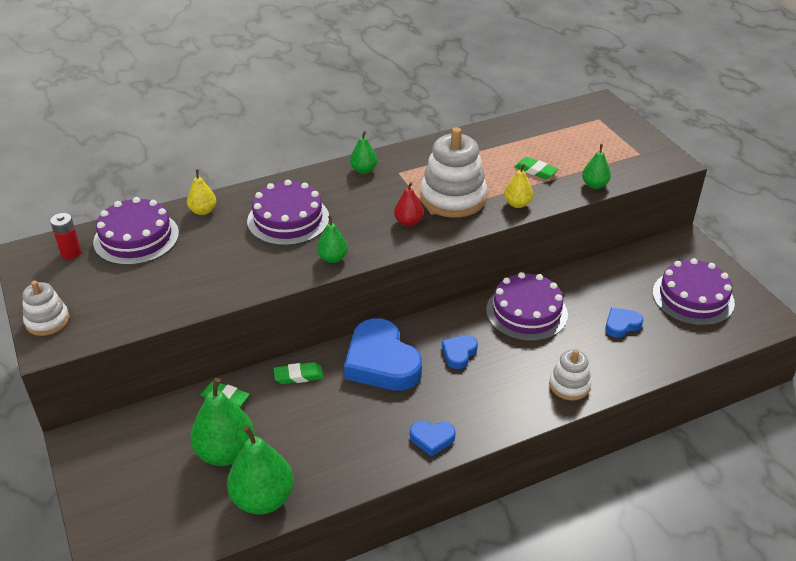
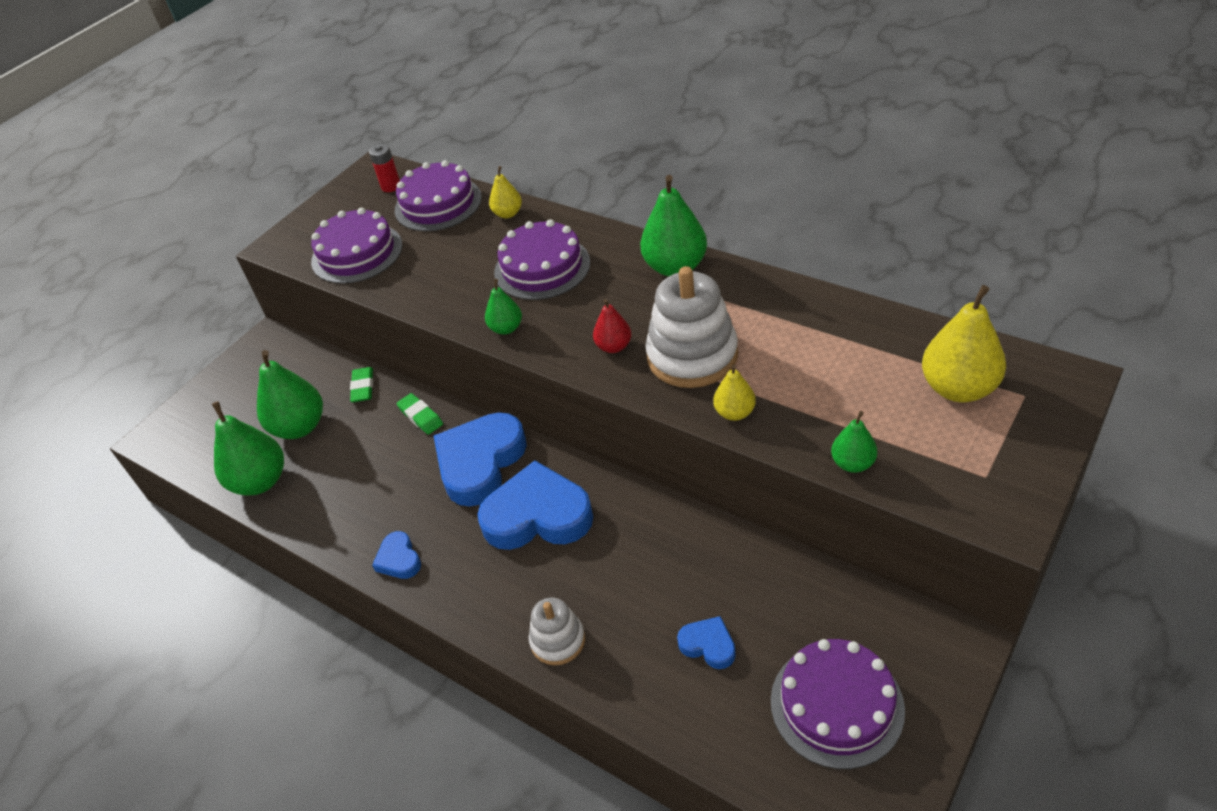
camera: 65 degrees right, 5 degrees up
(47, 321) = (301, 228): white stacking toy -> none
(363, 170) = (675, 267): green pear -> green pear, size x1.84
(459, 353) = (537, 515): blue heart -> blue heart, size x2.12
(526, 312) = (653, 539): purple cake -> purple cake (357, 253)
(535, 171) = (823, 395): green eraser -> none
(574, 132) = (958, 388): none -> yellow pear

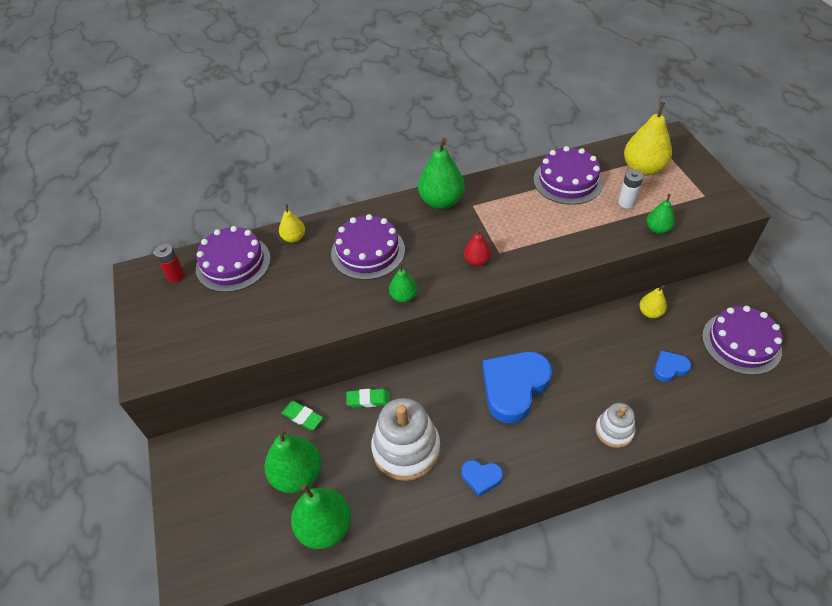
camera: 55 degrees left, 5 degrees up
(357, 253) = (224, 330): purple cake -> purple cake (568, 180)
(480, 463) = (443, 391): blue heart -> none
(692, 356) = (521, 236): white stacking toy -> white stacking toy (406, 449)
(734, 413) = (581, 246): yellow pear -> yellow pear (650, 312)
(867, 409) = (626, 202): none -> white battery

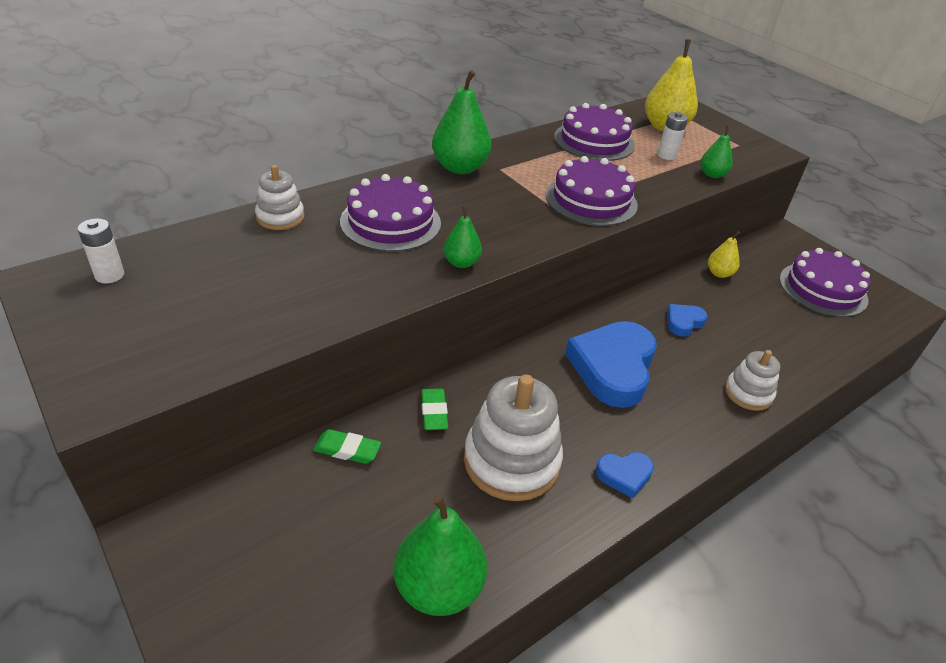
camera: 25 degrees left, 10 degrees down
(176, 276) = (109, 275): red battery -> white battery
(233, 263) = (199, 252): purple cake -> purple cake (591, 200)
(294, 238) = (280, 217): yellow pear -> white stacking toy
(297, 475) = (368, 526): green pear -> none
(368, 400) = (434, 412): green eraser -> green eraser turned 75 degrees counterclockwise
(477, 261) = (534, 219): red pear -> none
(669, 368) = (769, 322): blue heart -> blue heart (683, 322)

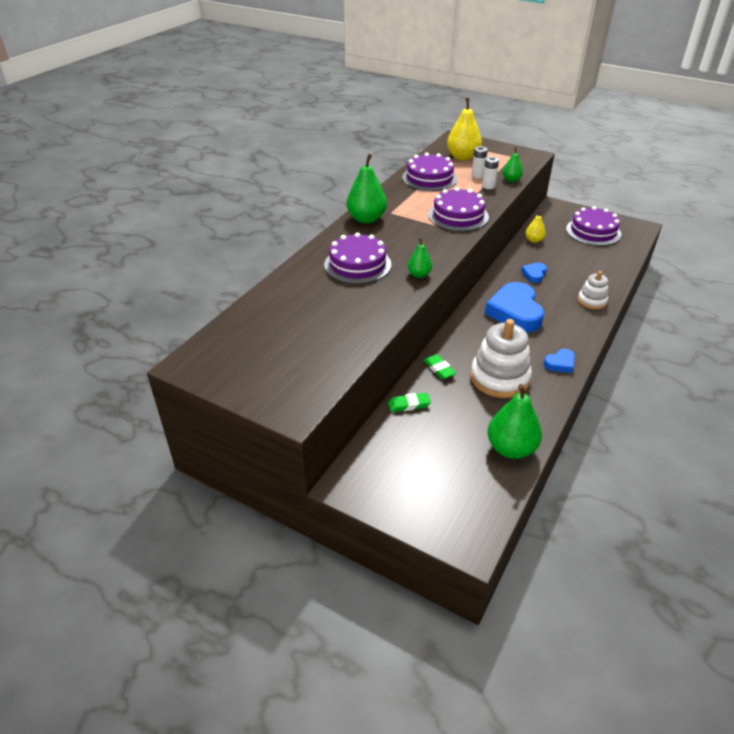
camera: 20 degrees left, 0 degrees up
(109, 275) = (224, 349): white battery -> white battery (488, 186)
(280, 217) = (289, 282): white stacking toy -> none

